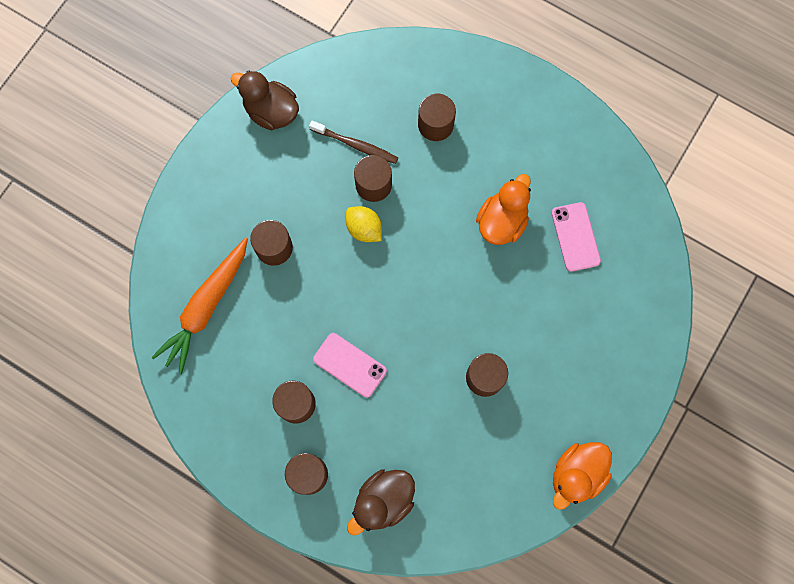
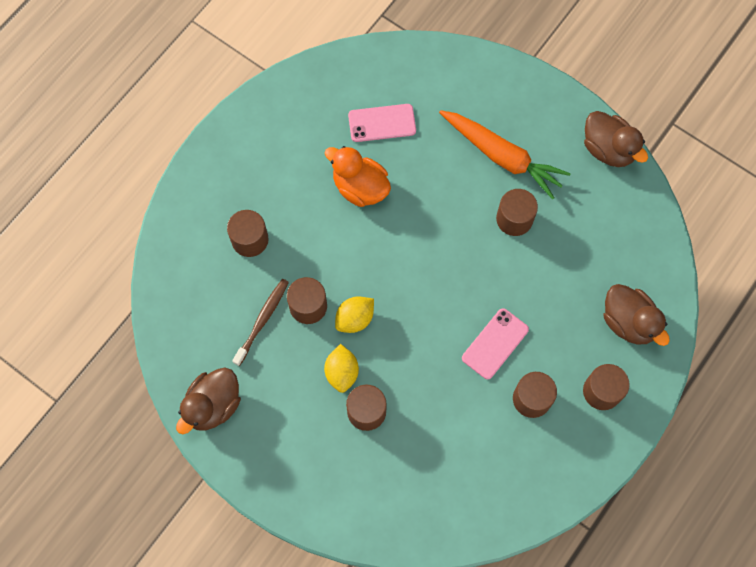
camera: 85 degrees left, 5 degrees down
(206, 307) = (425, 486): orange carrot -> orange carrot (502, 157)
(310, 222) = (342, 372): none -> yellow lemon
(576, 474) = (608, 149): orange duck -> brown duck

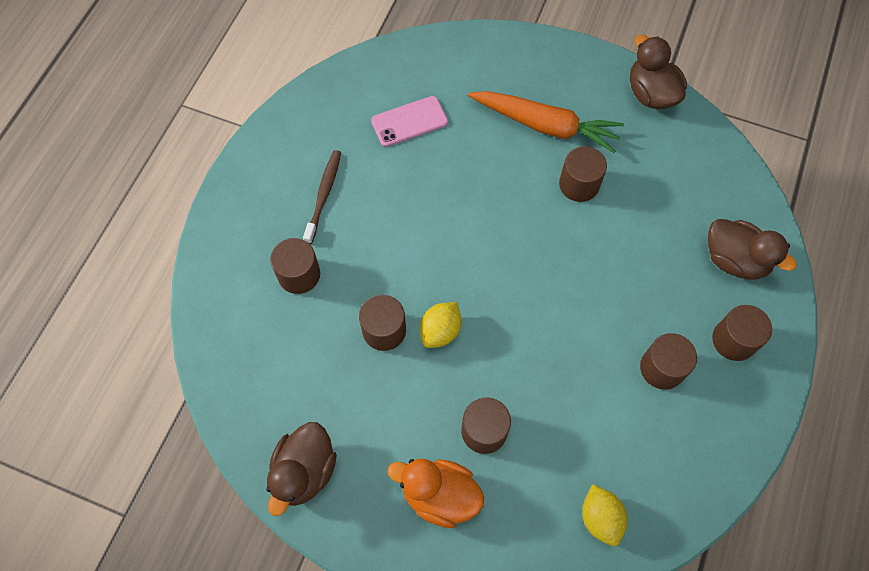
camera: 15 degrees left, 5 degrees down
(262, 320) = (337, 359): brown toothbrush -> brown toothbrush (324, 195)
(342, 372) = (443, 394): yellow lemon -> yellow lemon (600, 518)
(360, 187) = (405, 191): orange duck -> orange duck (439, 495)
(495, 344) = (602, 319): pink phone -> none
(608, 149) = (651, 94): brown duck -> brown duck turned 150 degrees counterclockwise

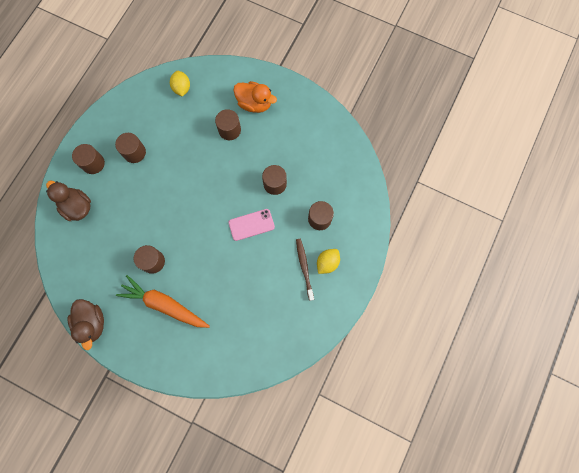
camera: 175 degrees left, 10 degrees up
(304, 471) = (318, 119): brown duck -> none
(324, 195) = (304, 267): brown toothbrush -> brown toothbrush turned 150 degrees clockwise
(409, 121) = (249, 315): pink phone -> pink phone (251, 225)
(440, 331) = (245, 181): yellow lemon -> yellow lemon (327, 263)

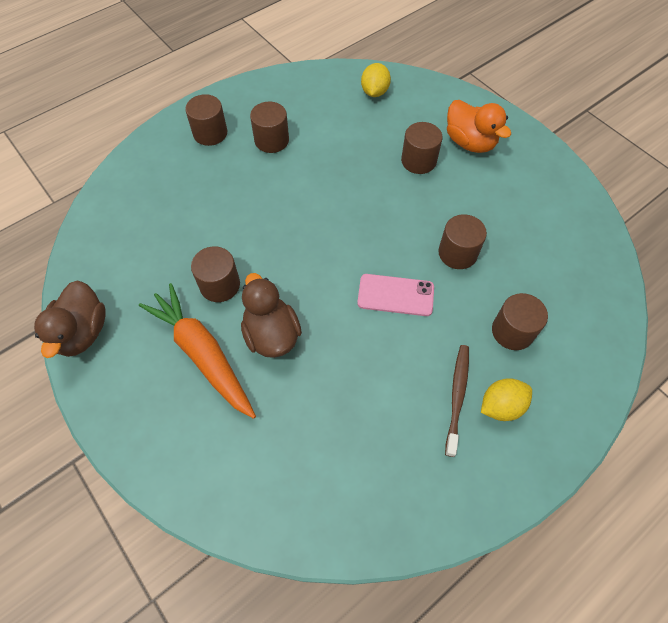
camera: 25 degrees right, 15 degrees down
(77, 207) = (158, 175): brown duck -> brown duck (271, 334)

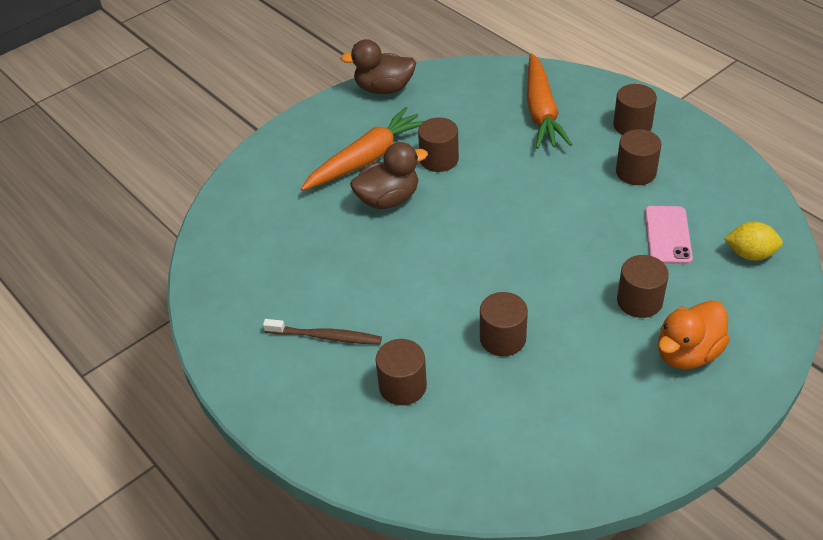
camera: 90 degrees right, 15 degrees down
(170, 194) = (541, 111): none -> orange carrot
(395, 295) = (440, 286): pink phone -> pink phone (667, 235)
(501, 406) = (315, 372): yellow lemon -> none

